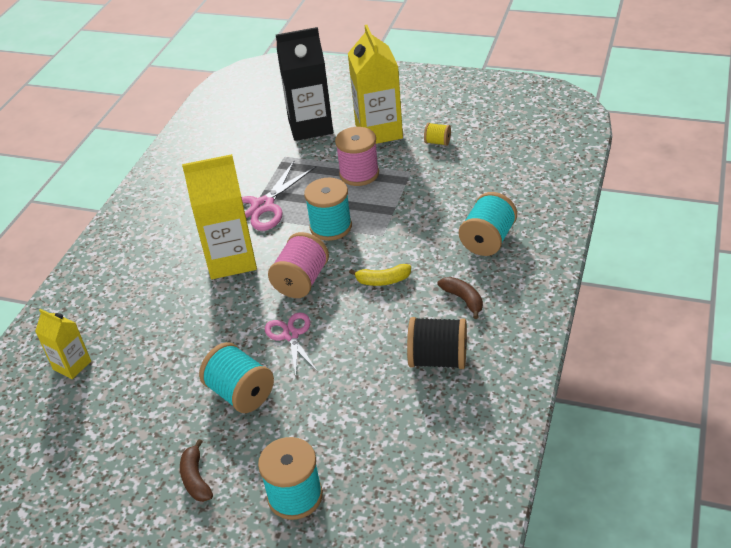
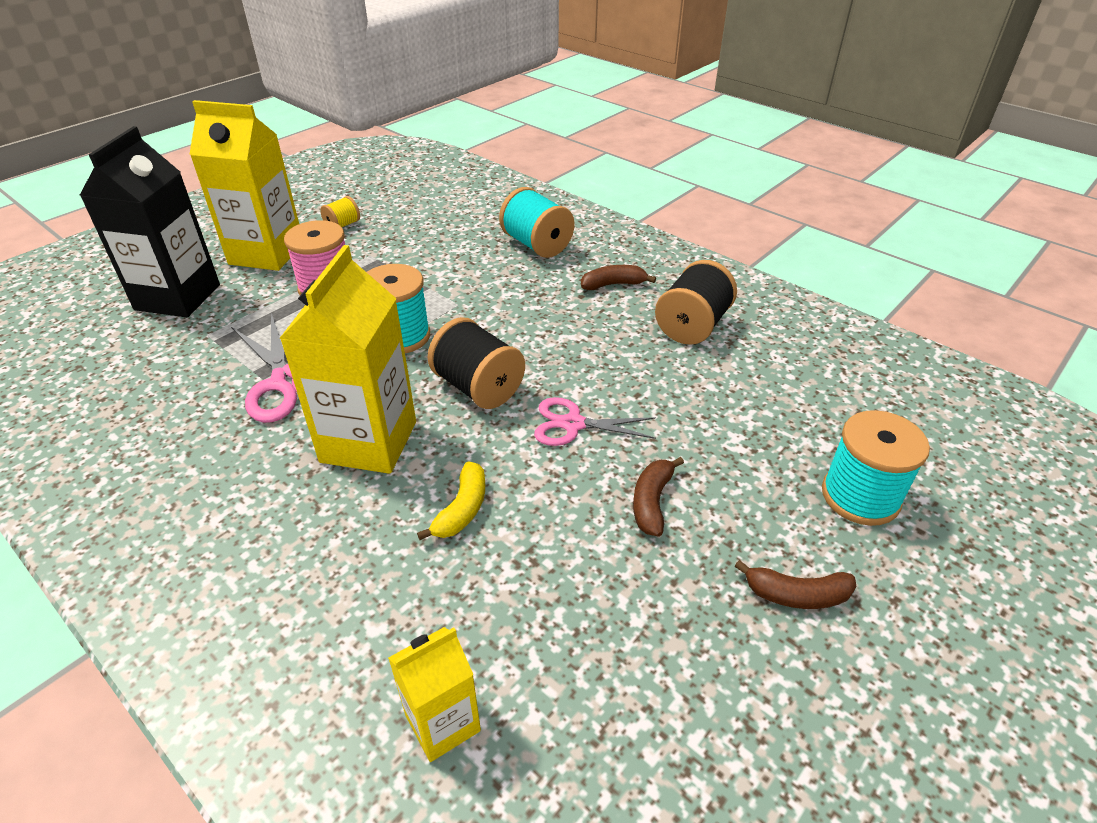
camera: 70 degrees left, 0 degrees up
(240, 393) = (652, 502): turquoise spool -> brown banana
(301, 281) = (478, 388): pink spool -> black spool
(383, 280) = (536, 326): yellow banana -> yellow banana (462, 509)

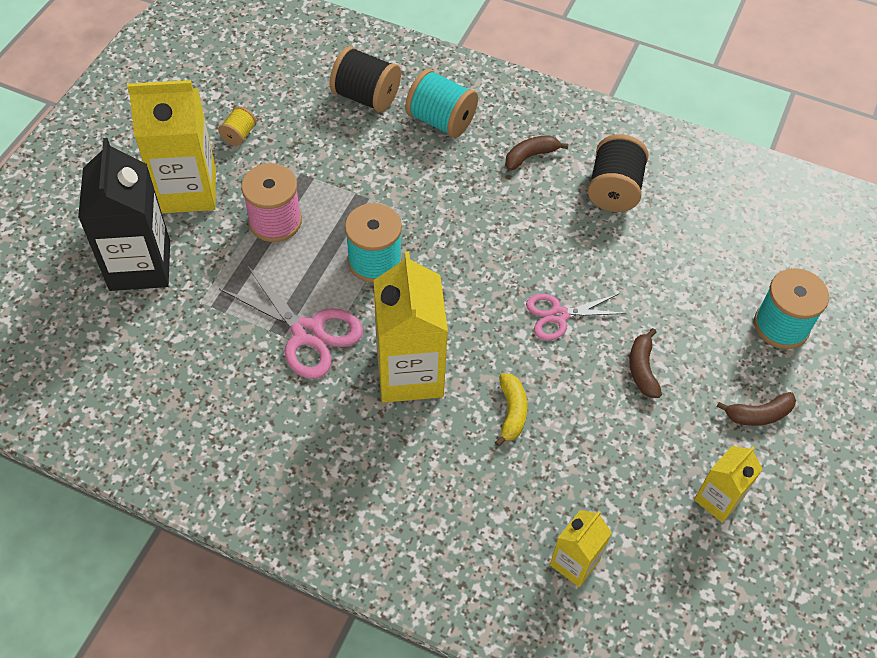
camera: 20 degrees left, 15 degrees up
(478, 388) = (469, 299): black spool -> black spool (366, 97)
(696, 695) = (718, 499): none -> yellow carton

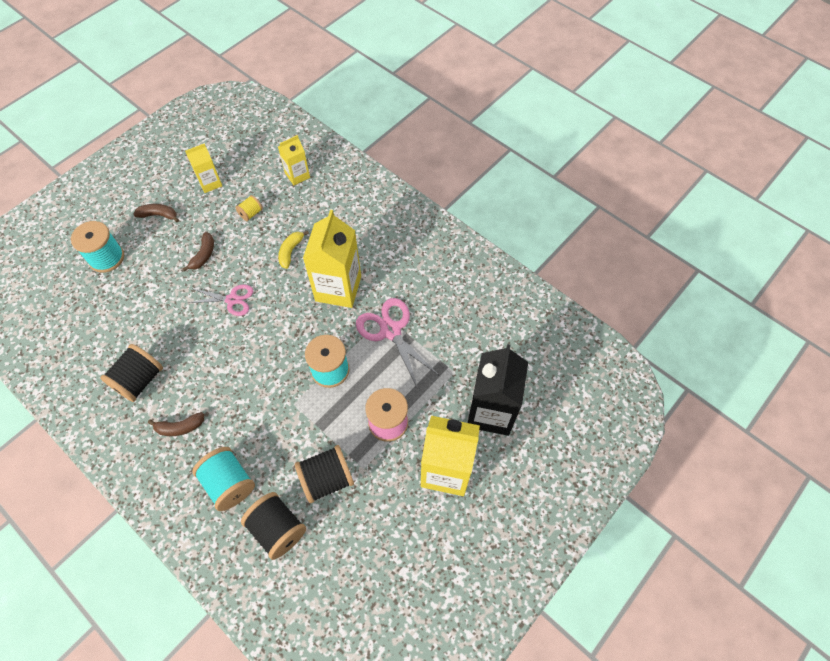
camera: 160 degrees left, 5 degrees up
(239, 135) = (394, 517): yellow spool -> yellow spool (251, 213)
(330, 150) = (327, 479): none -> black spool

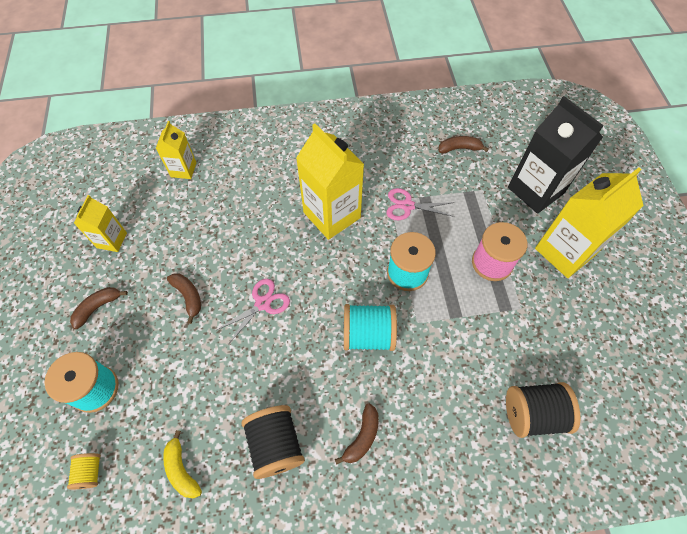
camera: 50 degrees left, 0 degrees up
(229, 483) = (457, 428): turquoise spool -> turquoise spool (368, 335)
(251, 213) = (184, 229): yellow spool -> yellow spool (90, 472)
(290, 251) = (258, 225): yellow banana -> yellow banana (181, 469)
(327, 479) = (511, 342): black spool -> none
(390, 330) = (407, 206): pink scissors -> pink scissors, size x0.65
(482, 329) = (459, 148): none -> brown banana

